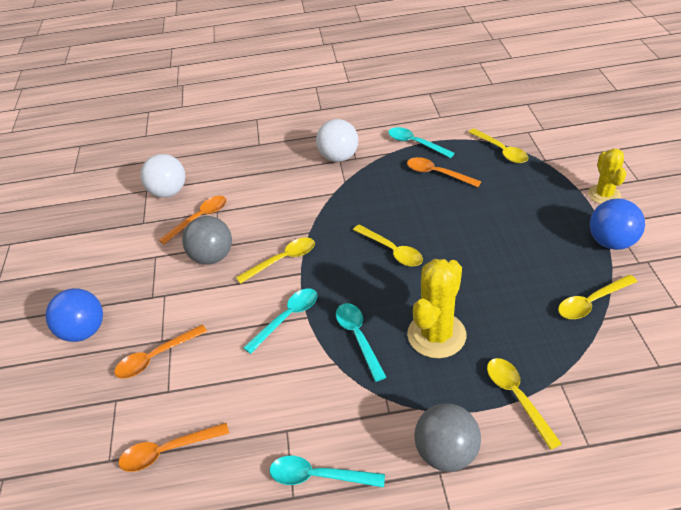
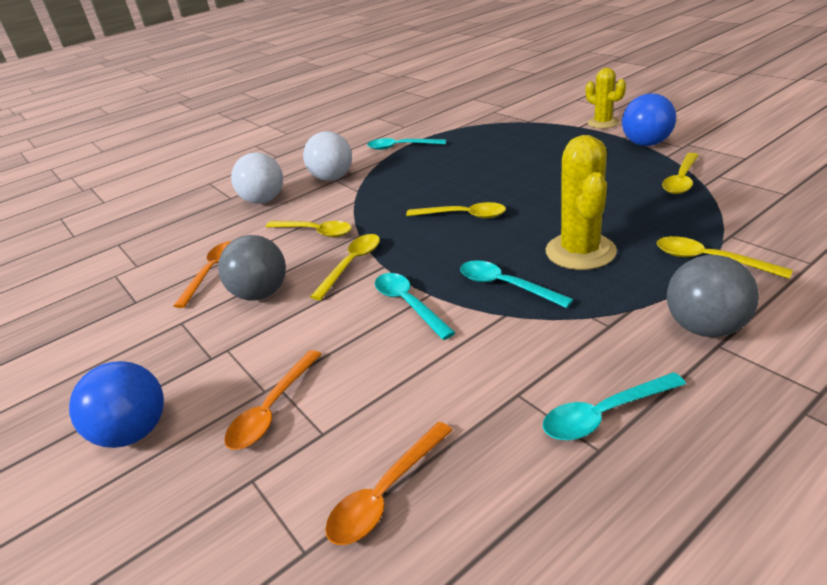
camera: 30 degrees left, 10 degrees down
(168, 192) = (149, 266): white ball -> white ball (264, 200)
(287, 318) = (408, 304): turquoise spoon -> turquoise spoon turned 45 degrees counterclockwise
(437, 174) = (445, 157): orange spoon -> none
(501, 151) = (485, 127): yellow spoon -> yellow spoon (315, 232)

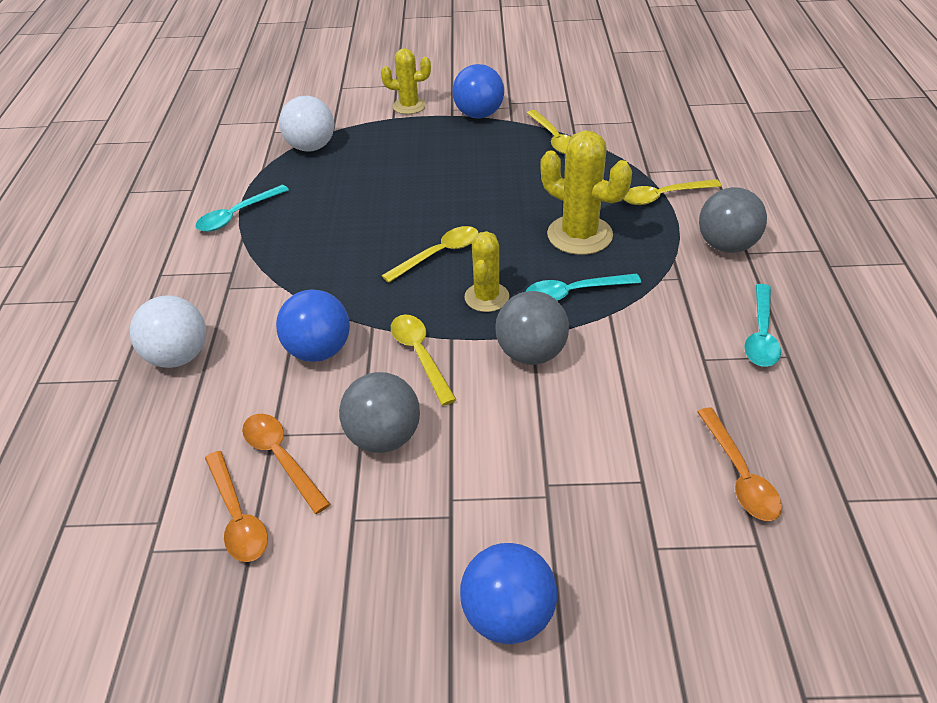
camera: 55 degrees left, 10 degrees up
(272, 409) = (579, 500): orange spoon -> orange spoon (237, 516)
(315, 232) = (319, 351): yellow spoon -> blue ball
(332, 178) = (220, 288): white ball -> white ball (311, 147)
(408, 304) = (531, 353): turquoise spoon -> grey ball
(445, 255) = (486, 297): none -> yellow cactus

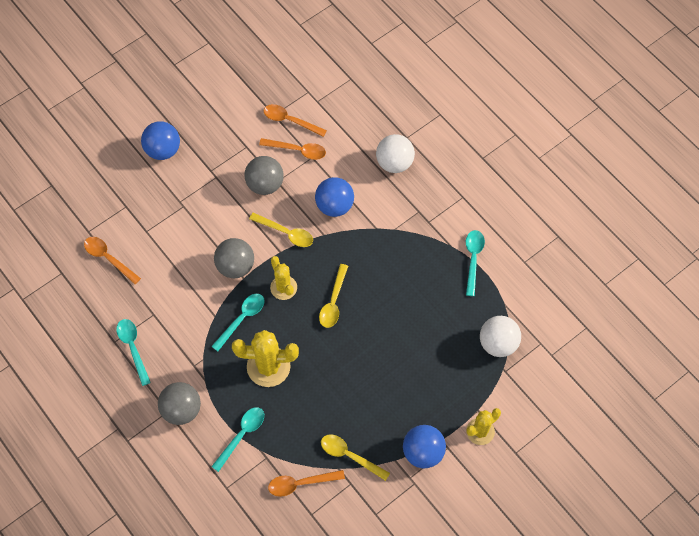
camera: 140 degrees right, 20 degrees up
(625, 142) = (300, 483): none -> orange spoon
(663, 196) = (242, 435): yellow spoon -> turquoise spoon

